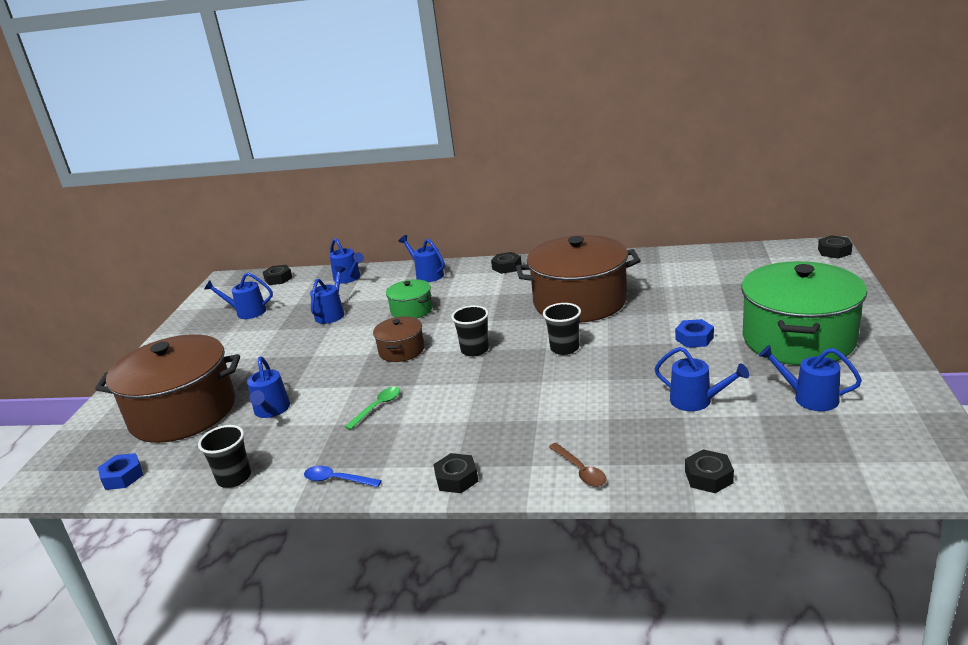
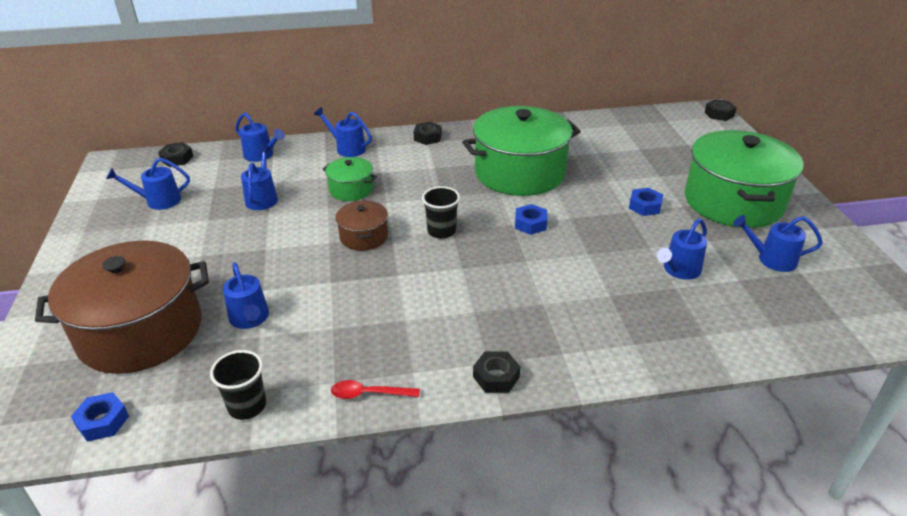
camera: 20 degrees left, 10 degrees up
(336, 480) = (368, 394): blue spoon -> red spoon
(378, 407) = (371, 304): green spoon -> none
(564, 348) = (530, 224): black cup -> blue nut
(580, 301) = (519, 172): brown pot -> green pot
(580, 471) = (612, 354): brown spoon -> none
(696, 401) = (679, 270): blue watering can -> blue watering can turned 120 degrees clockwise
(708, 477) = (728, 347): black nut -> none

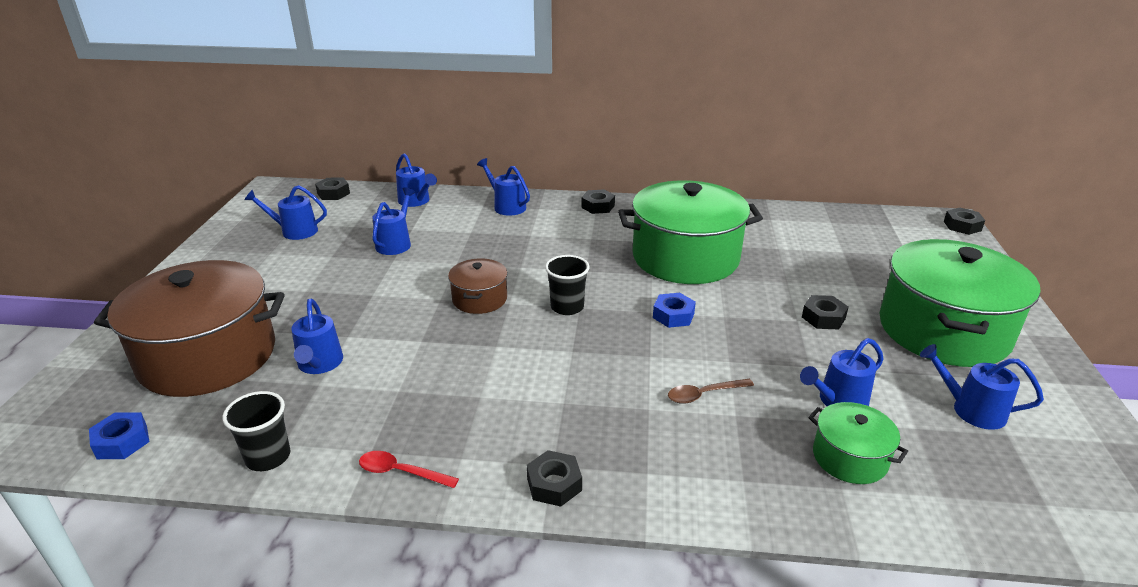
camera: 15 degrees right, 5 degrees down
(351, 189) = (490, 248): green pot -> green pot (850, 457)
(579, 284) = (703, 394): none -> brown spoon
(644, 206) = (823, 318): blue nut -> black nut

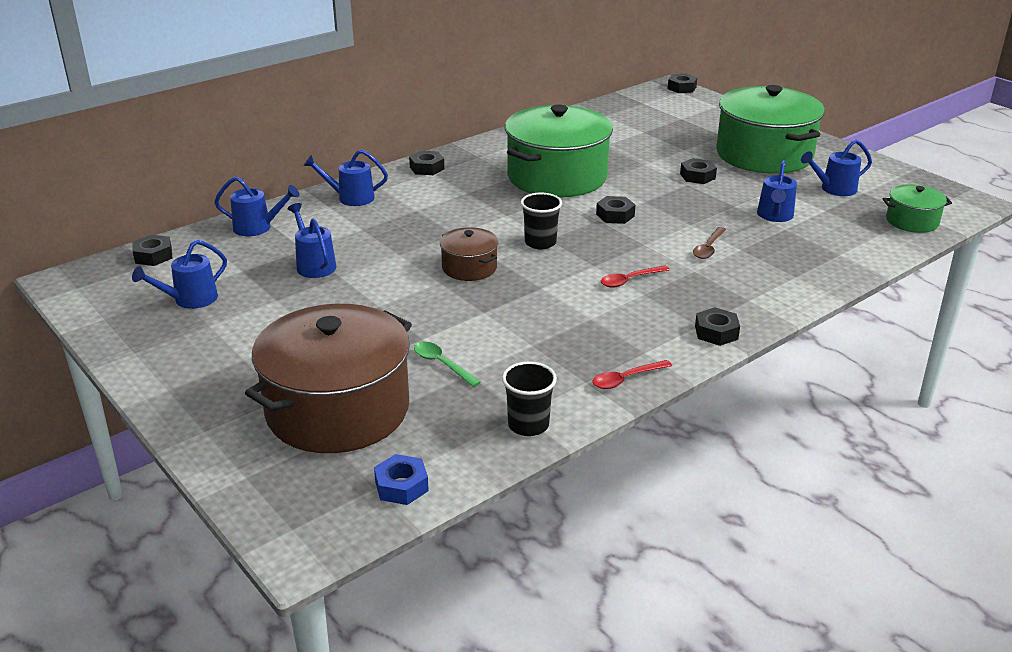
camera: 45 degrees left, 0 degrees up
(319, 364) = (441, 364): blue watering can -> green spoon
(574, 382) = (629, 280): none -> red spoon
(673, 315) = (615, 215): blue nut -> black nut
(850, 457) = (821, 239): green pot -> green pot (912, 221)

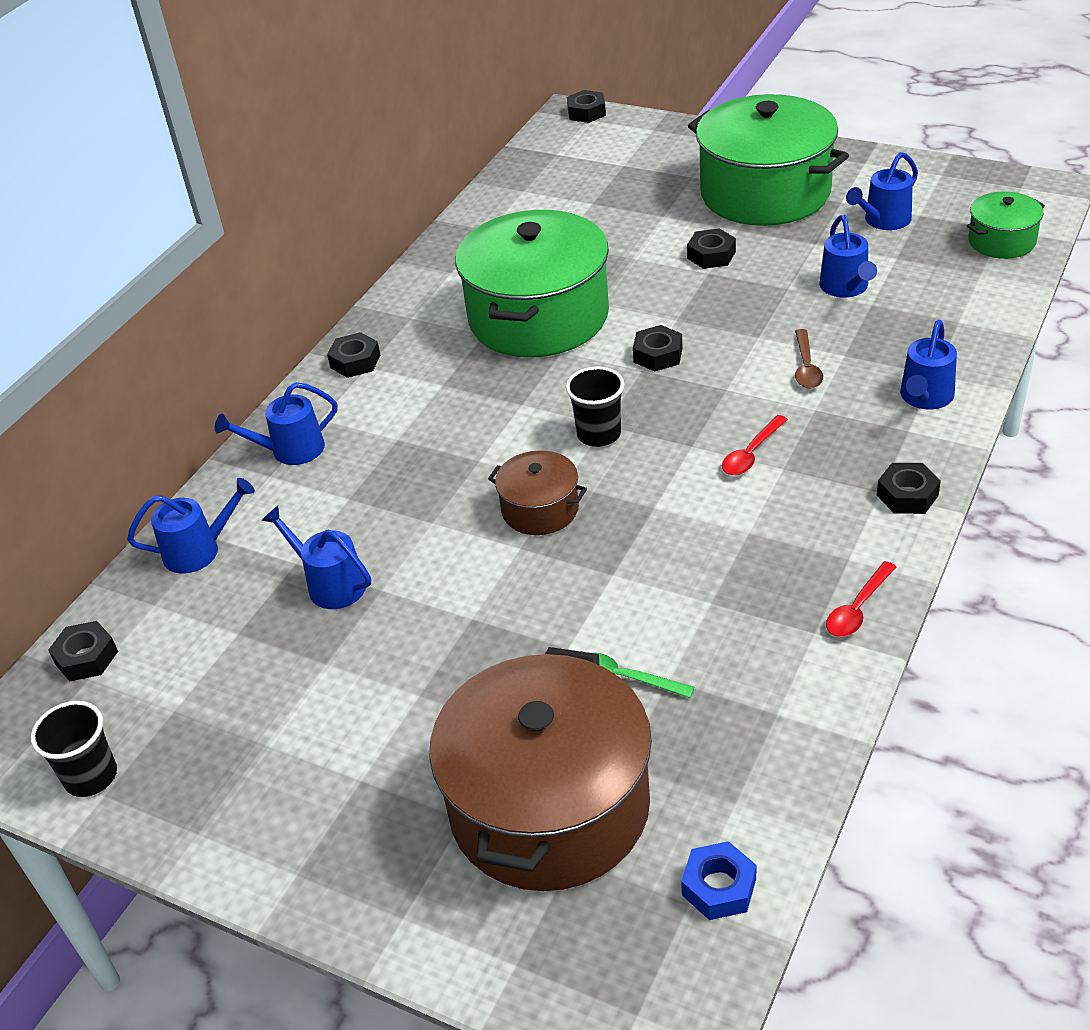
camera: 20 degrees left, 10 degrees up
(190, 300) = (204, 712): blue watering can -> blue watering can (925, 398)
(528, 425) = (797, 727): black cup -> black cup (91, 776)

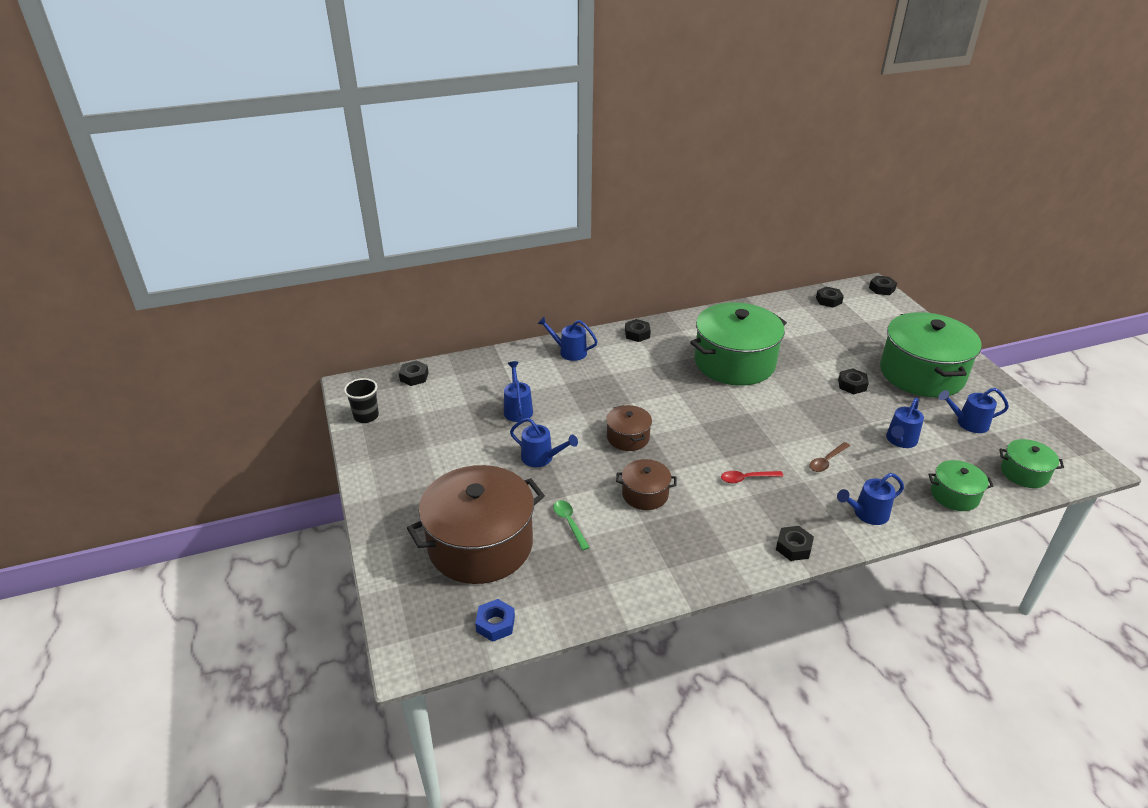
camera: 40 degrees right, 5 degrees down
(199, 550) = (493, 366): blue watering can -> blue watering can (541, 458)
(599, 434) = (692, 425): black cup -> none
(658, 355) = (764, 411): black nut -> black nut (828, 300)
(664, 565) = (645, 494): none -> brown pot
(857, 609) = (700, 573): red spoon -> none
(975, 313) = (954, 495): none -> green pot

